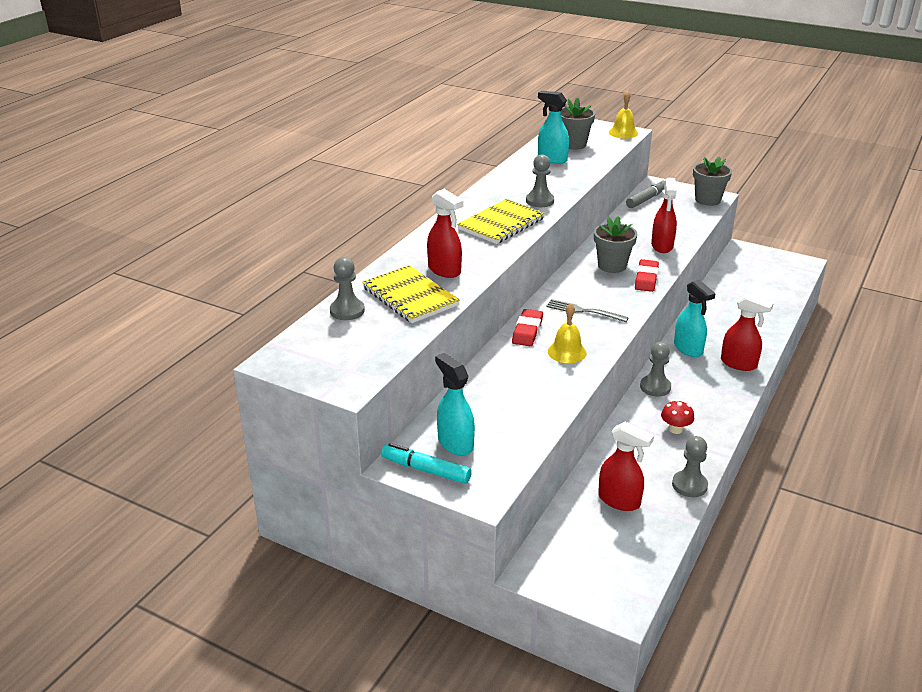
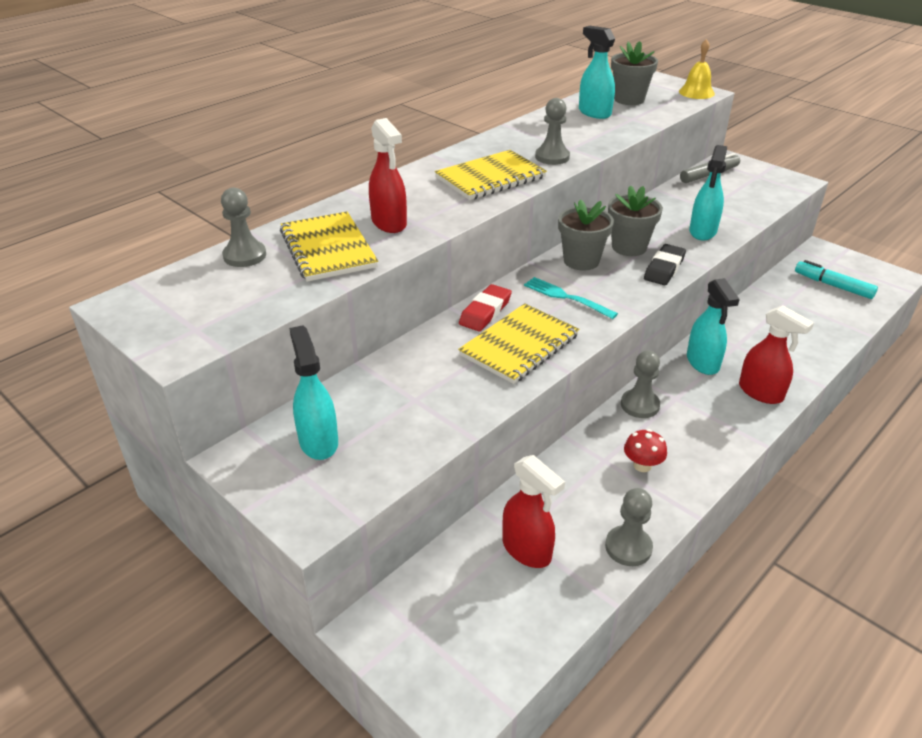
camera: 15 degrees right, 5 degrees up
(426, 470) = (263, 471): turquoise marker -> turquoise marker (833, 286)
(567, 352) = (519, 345): yellow bell -> yellow notebook
(583, 311) = (566, 297): grey fork -> turquoise fork
(646, 279) = (664, 268): red eraser -> black eraser
(662, 246) = (702, 232): red spray bottle -> turquoise spray bottle
(707, 200) = (785, 184): grey flower pot -> grey flower pot (581, 261)

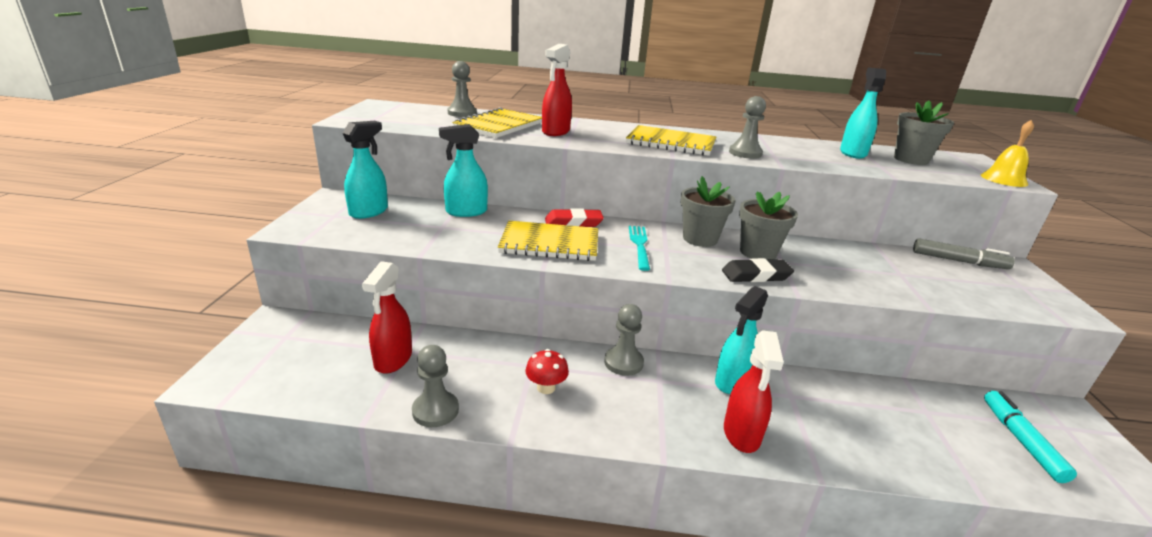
camera: 50 degrees right, 10 degrees down
(702, 232) = (853, 280): turquoise spray bottle -> turquoise spray bottle (466, 212)

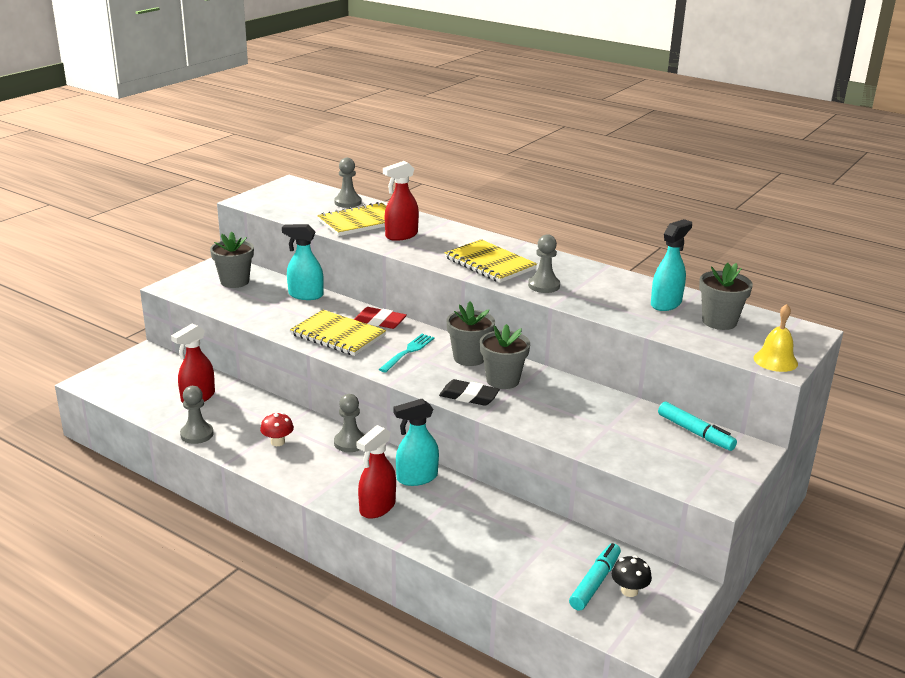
camera: 30 degrees right, 0 degrees up
(369, 212) = (234, 281): turquoise spray bottle -> grey flower pot
(958, 261) = (695, 432): grey marker -> turquoise marker
(1053, 437) = (629, 591): none -> black mushroom

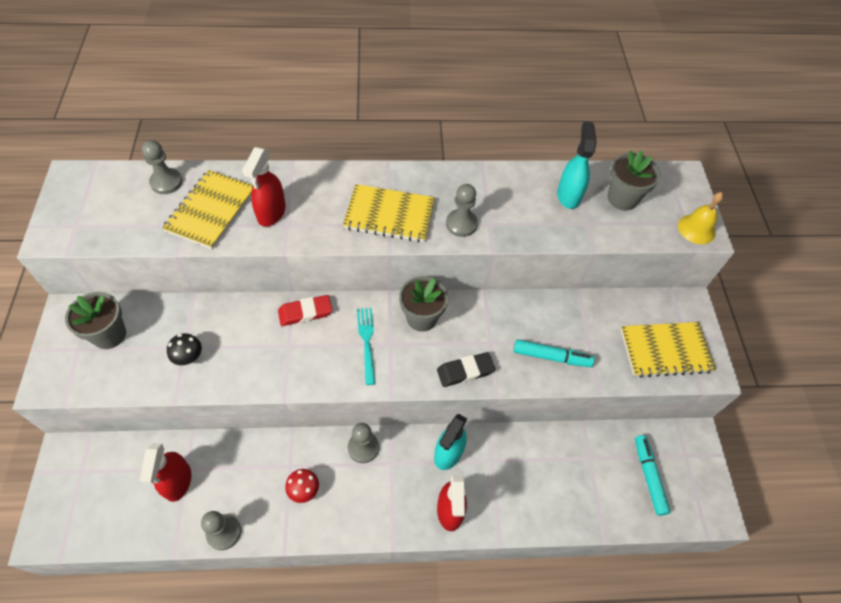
camera: 40 degrees left, 30 degrees up
(305, 295) = (201, 314): turquoise spray bottle -> none
(338, 335) = (286, 357): yellow notebook -> yellow notebook (665, 350)
(502, 380) = (471, 331): grey flower pot -> none
(629, 591) = (673, 468): black mushroom -> black mushroom (189, 357)
(695, 432) = (645, 307): turquoise marker -> turquoise marker (551, 357)

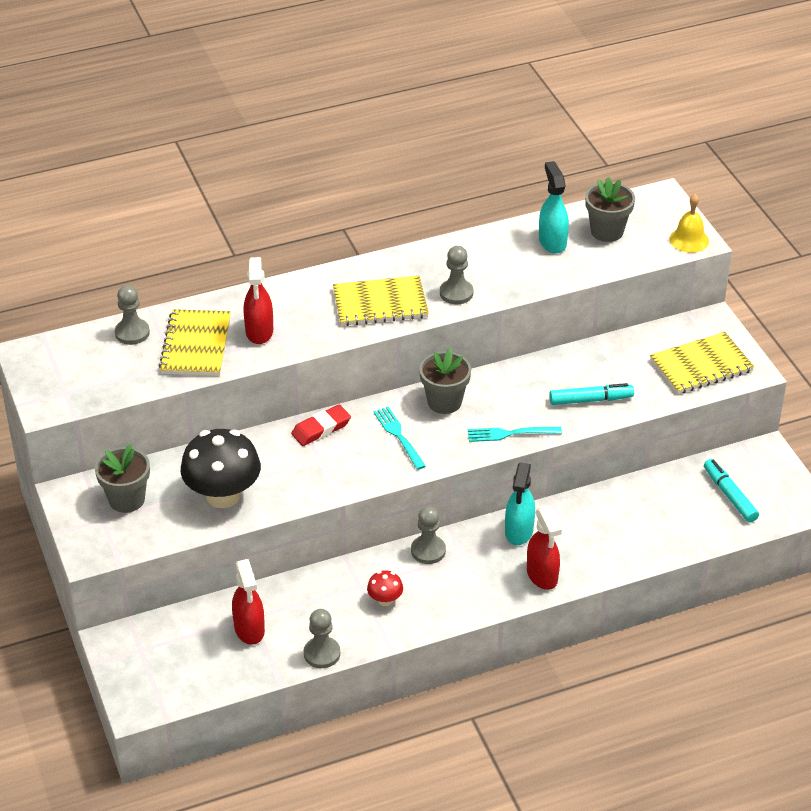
camera: 15 degrees left, 15 degrees down
(189, 357) = (223, 495): black mushroom -> black mushroom, size x2.20
(465, 371) = (510, 433): black eraser -> turquoise fork

